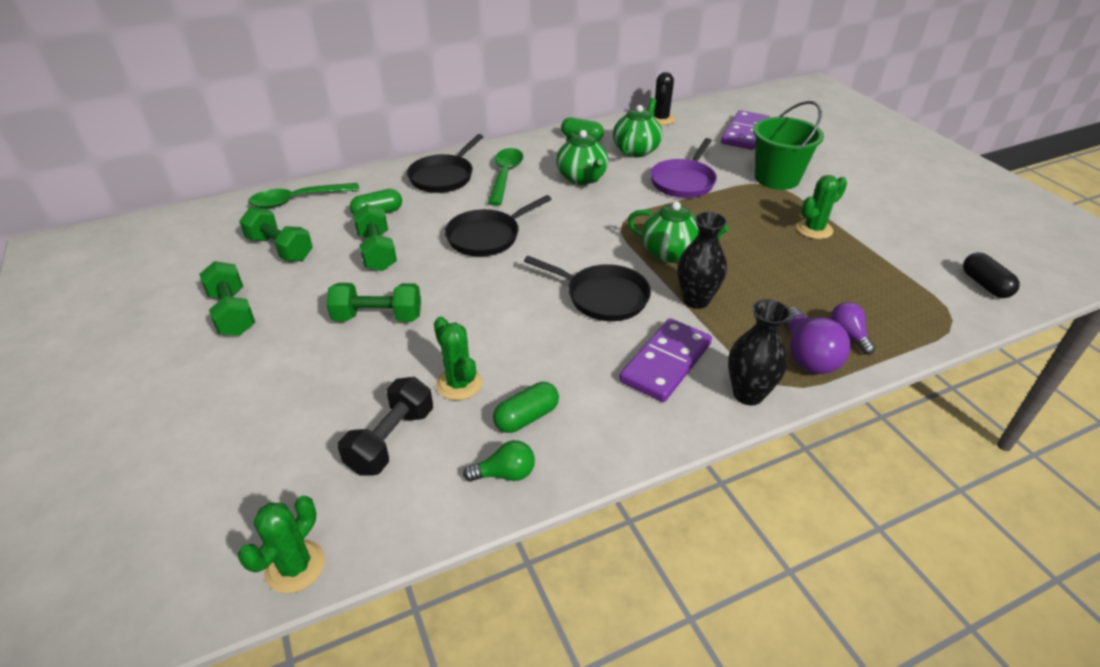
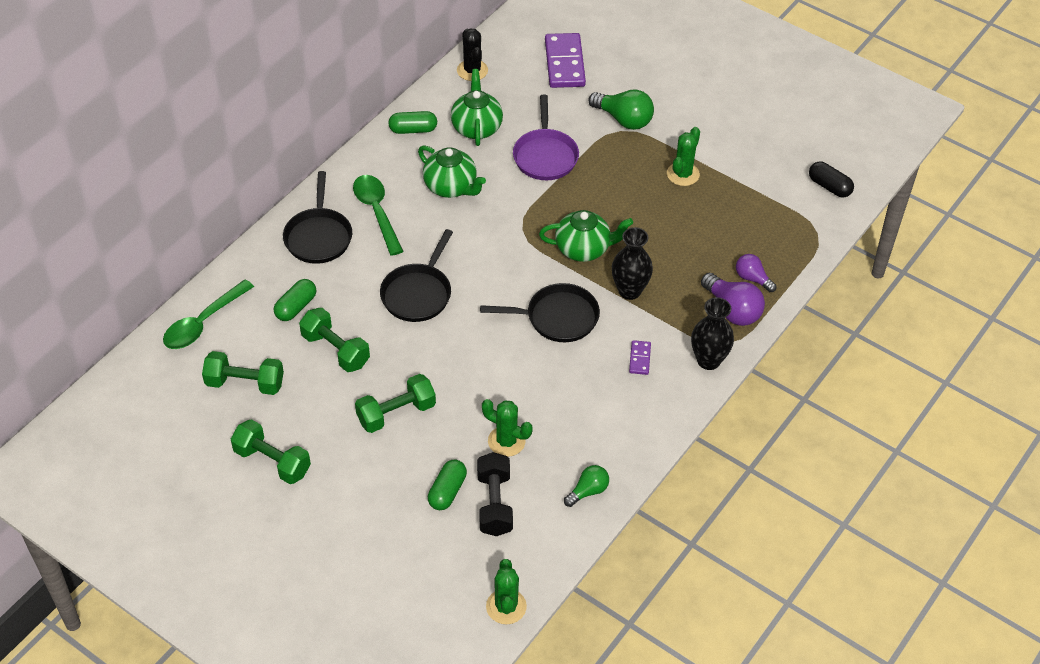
camera: 30 degrees left, 10 degrees up
(526, 417) = (573, 445): green capsule -> green capsule (447, 491)
(665, 362) = (639, 359): purple domino -> purple domino, size x0.47
(776, 178) = (623, 119): green bucket -> green light bulb

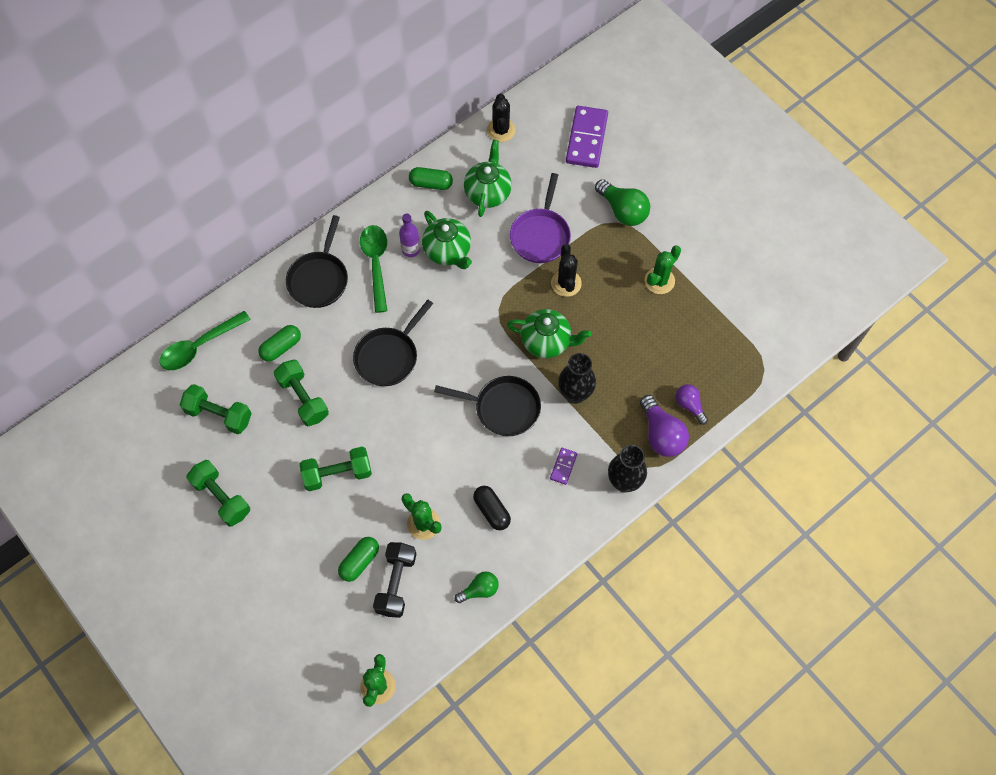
camera: 15 degrees right, 15 degrees up
(410, 192) = (411, 249): none -> purple bottle
(586, 193) = (566, 283): none -> black cactus
(829, 187) = (790, 322): black capsule -> black capsule (491, 511)

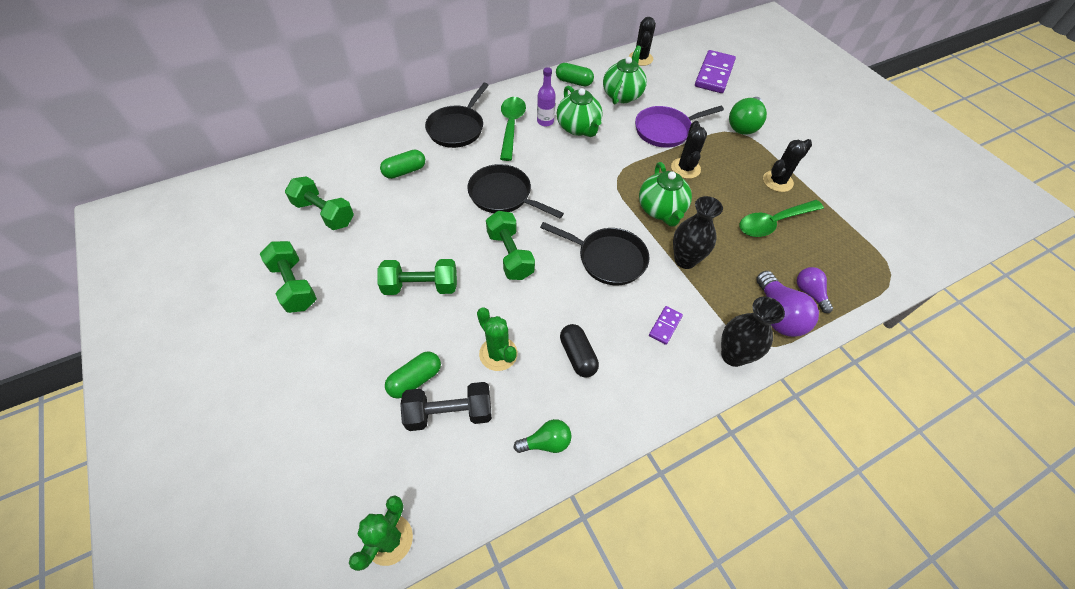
camera: 10 degrees right, 10 degrees down
(199, 346) = (331, 158): green spoon -> green spoon (773, 223)
(303, 398) = (410, 214): green dumbbell -> green dumbbell (510, 255)
(389, 356) = (503, 195): black pan -> black pan turned 75 degrees clockwise
(396, 583) = (449, 413): black dumbbell -> black dumbbell turned 60 degrees clockwise
(541, 235) = (666, 130): purple pan -> purple pan turned 45 degrees clockwise
(547, 341) = (661, 210): green teapot -> green teapot turned 60 degrees clockwise
(623, 210) = (744, 125): green light bulb -> green light bulb turned 60 degrees clockwise
(659, 281) = (777, 181): green cactus -> black cactus

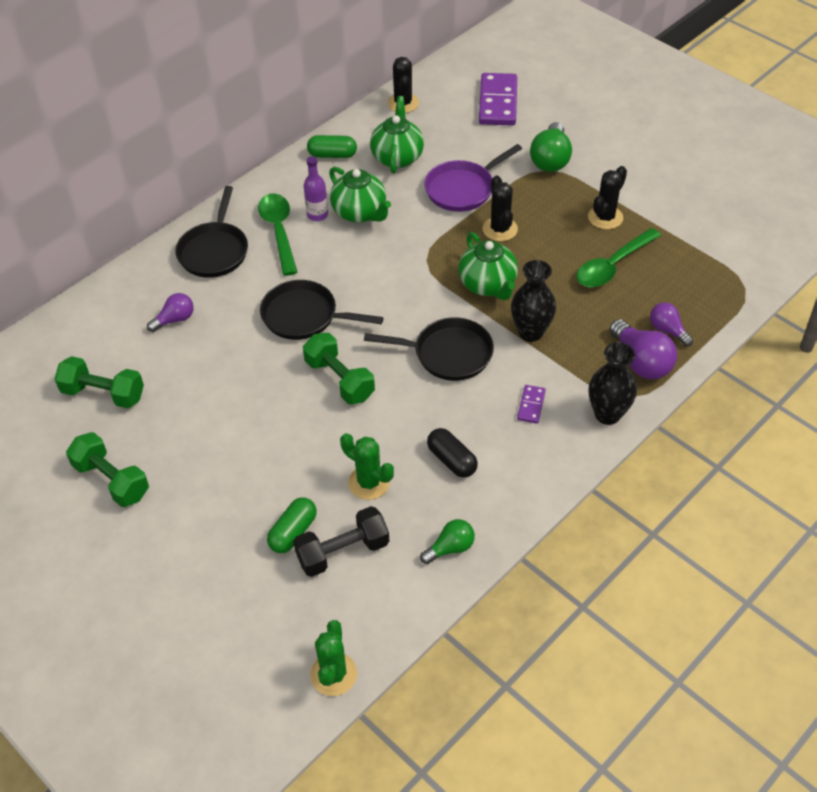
camera: 15 degrees left, 5 degrees down
(404, 171) = (175, 319): green capsule -> purple light bulb
(421, 286) = (255, 440): green dumbbell -> none

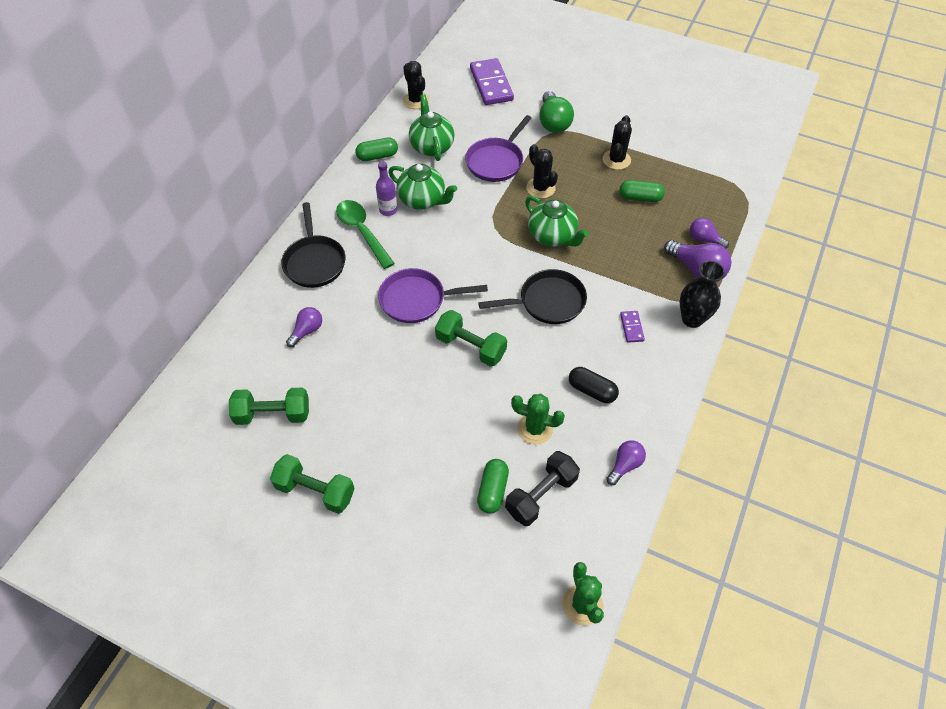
camera: 20 degrees left, 5 degrees up
(305, 316) = (417, 300): black pan -> purple pan
(450, 548) = (625, 465): green light bulb -> purple light bulb
(530, 332) = (603, 267): black vase -> none
(612, 266) = (640, 198): green spoon -> green capsule

